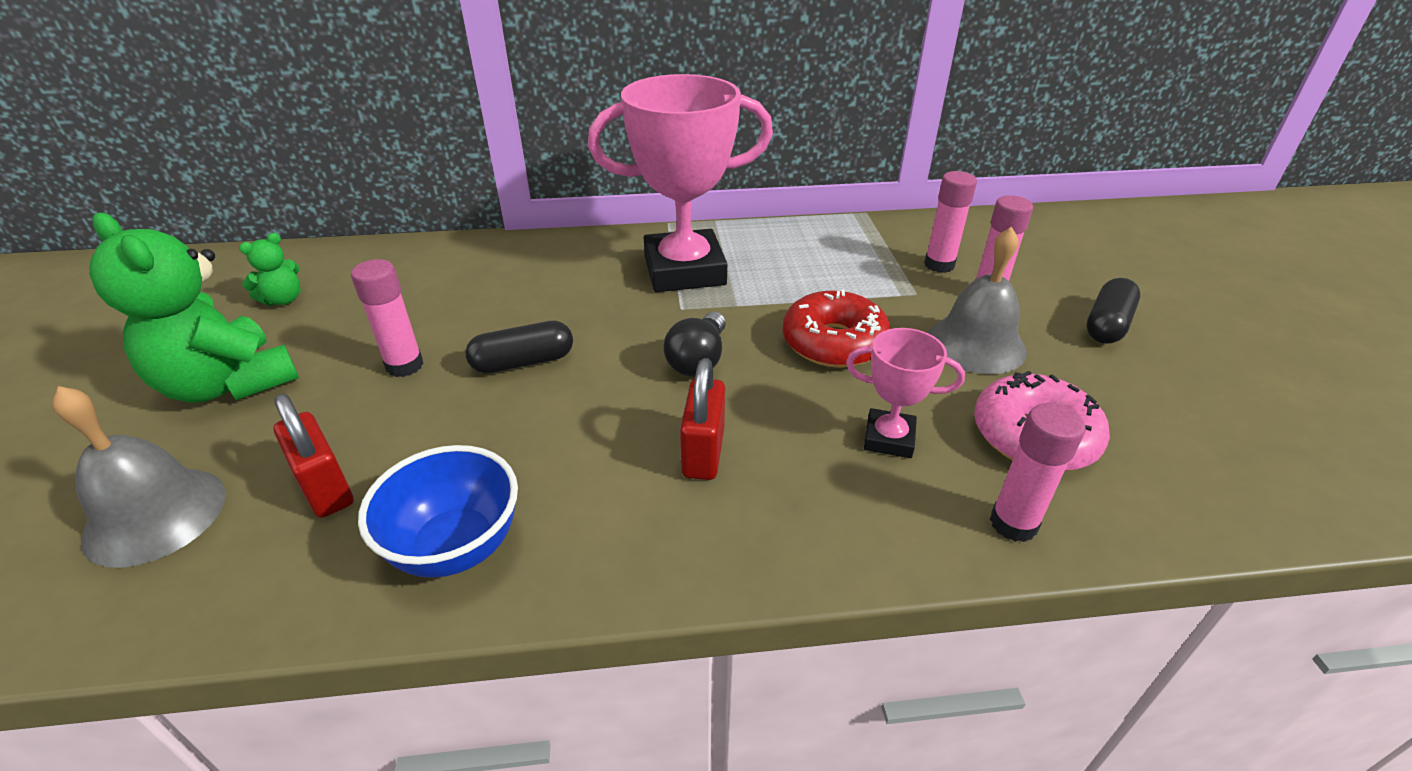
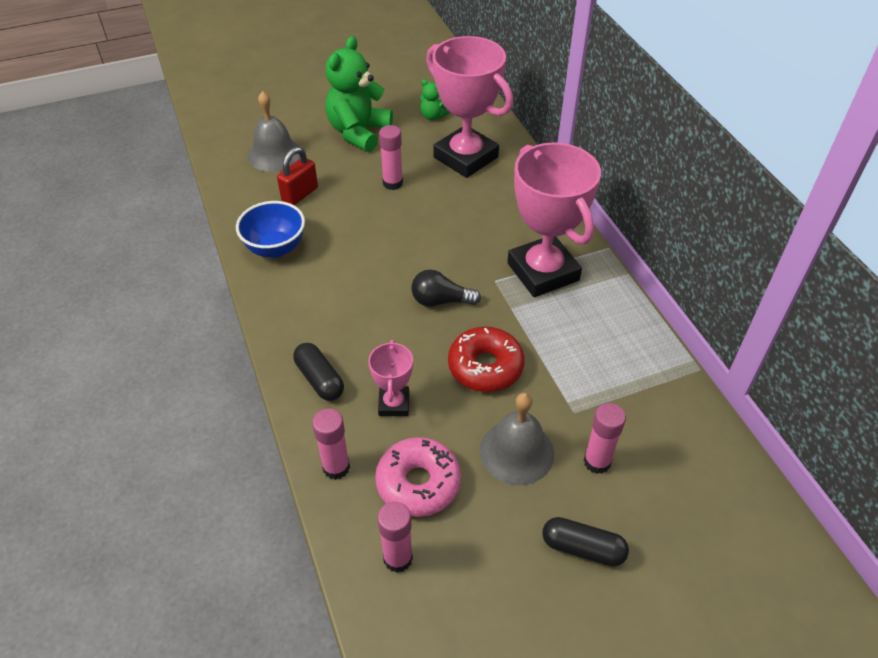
camera: 75 degrees right, 10 degrees up
(413, 287) = (465, 157): none -> pink trophy
(523, 362) = (411, 226): black capsule -> black capsule (319, 379)
(703, 453) = (358, 320): red padlock -> none
(939, 265) = (628, 426): pink glue stick -> pink glue stick (398, 558)

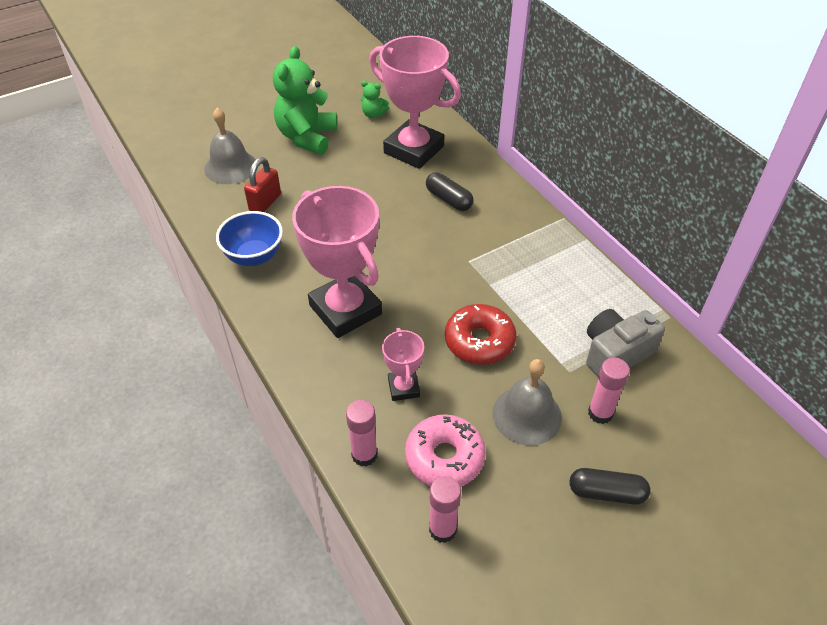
camera: 10 degrees left, 0 degrees up
(319, 379) = (328, 375): black capsule -> black capsule (448, 199)
(392, 183) = (351, 182): pink glue stick -> none
(441, 301) = (423, 286): black light bulb -> none
(543, 272) = (510, 247): pink trophy -> pink trophy (345, 310)
(629, 400) = (615, 354): none -> grey camera

